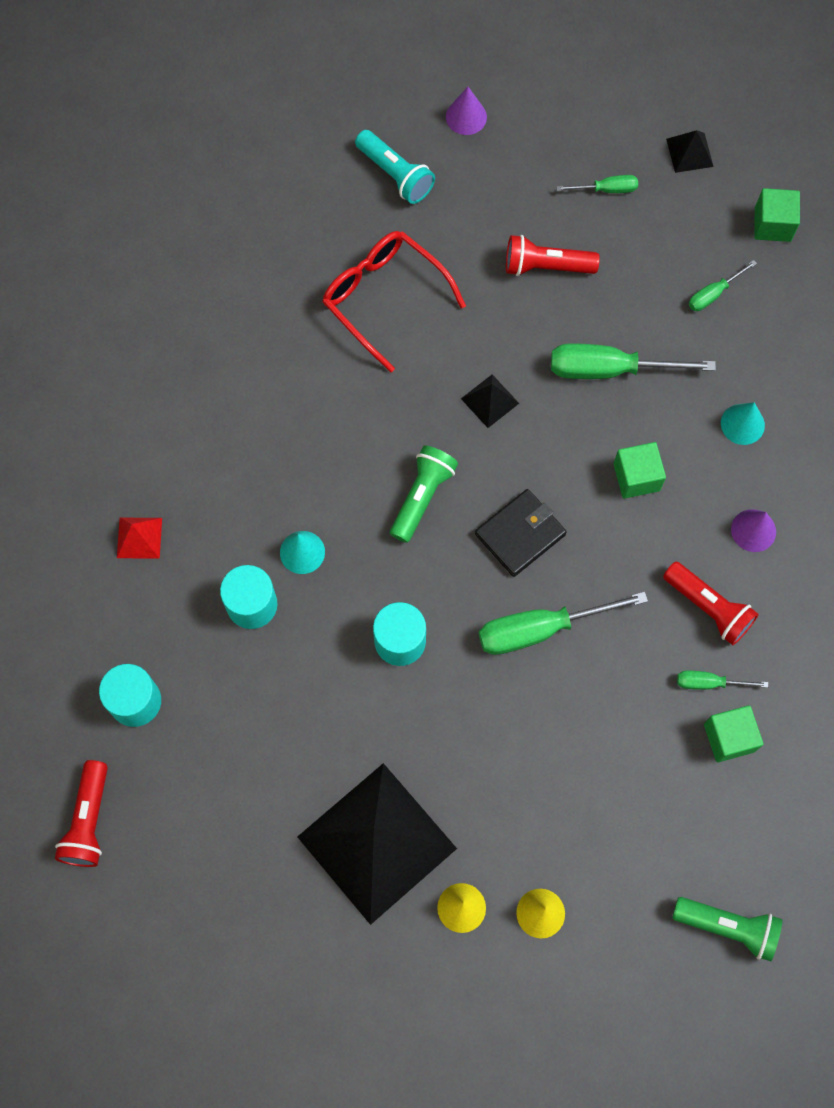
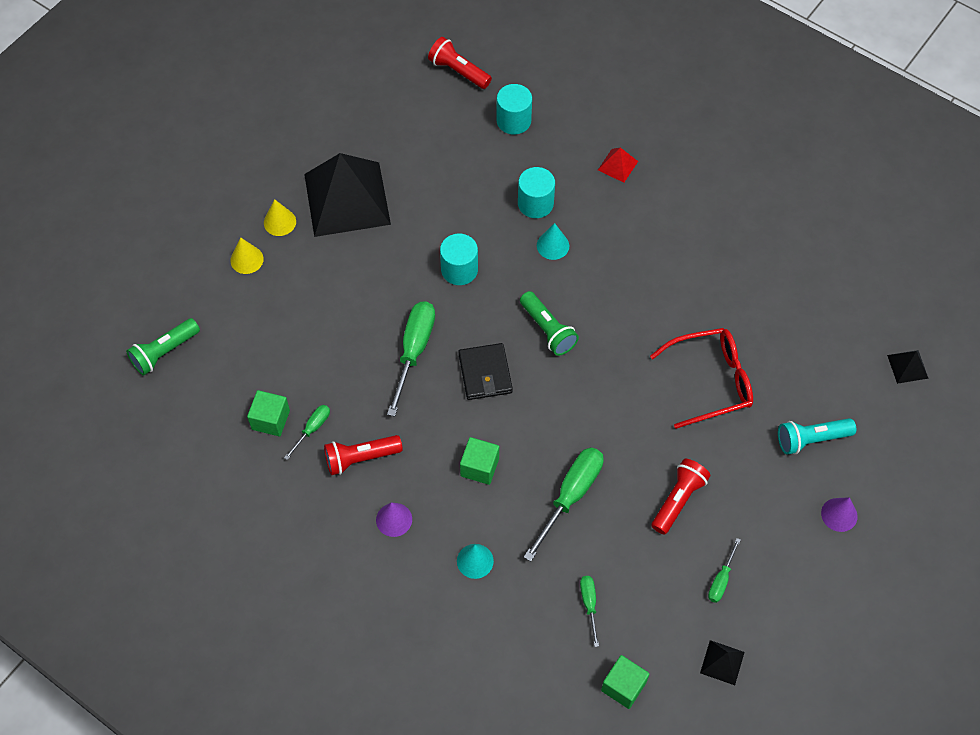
camera: 120 degrees right, 10 degrees down
(490, 400) = (593, 406): black pyramid -> black pyramid (907, 366)

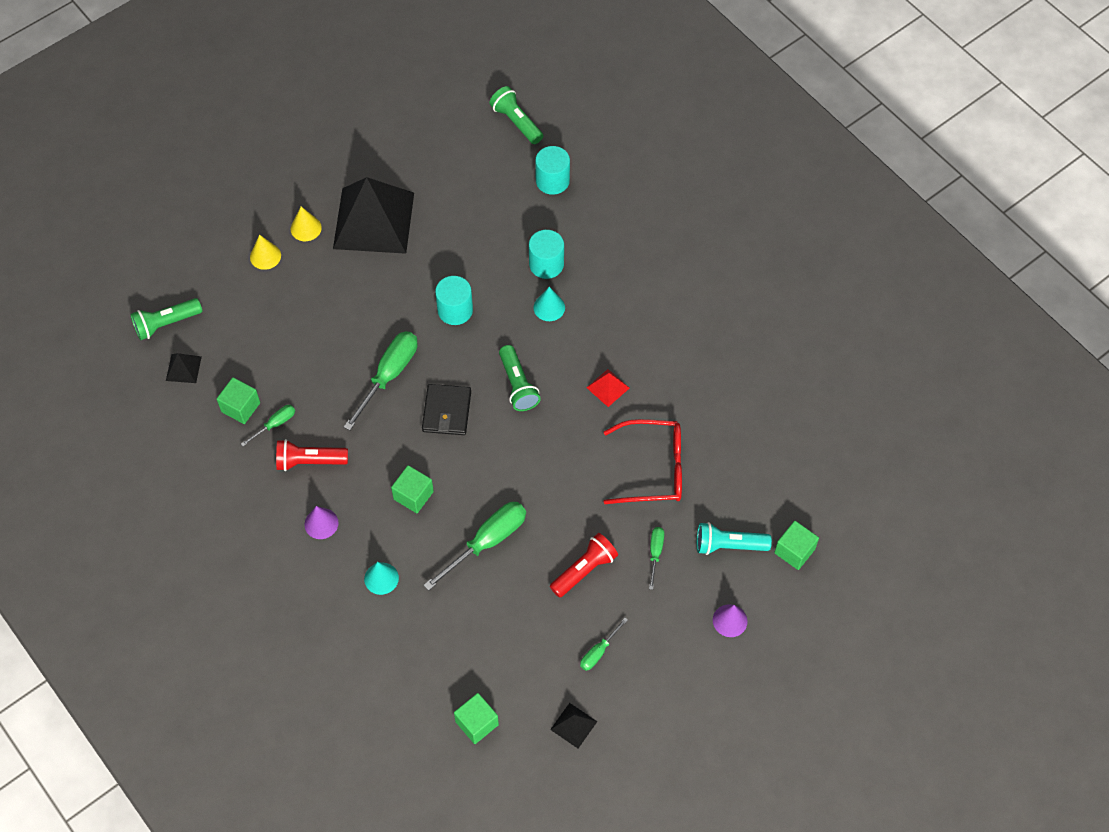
camera: 15 degrees right, 0 degrees up
(458, 71) = (516, 122): red flashlight -> green flashlight
(589, 604) = (471, 643): green screwdriver -> green screwdriver (655, 553)
(617, 165) = (636, 245): red pyramid -> red pyramid (608, 388)
(877, 429) = (794, 551): none -> green cube
(907, 366) = (845, 500): black pyramid -> black pyramid (183, 368)

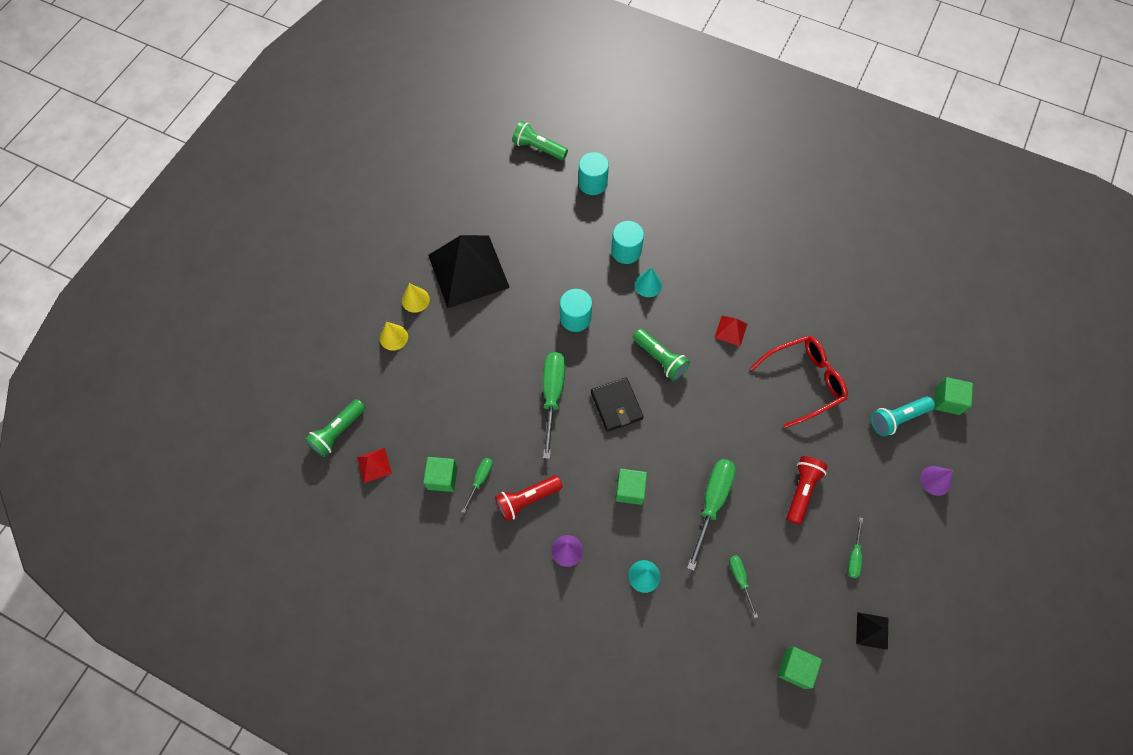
camera: 25 degrees left, 5 degrees up
(183, 368) = (374, 465): black pyramid -> red pyramid
(655, 553) = (847, 451): green screwdriver -> green screwdriver (740, 579)

